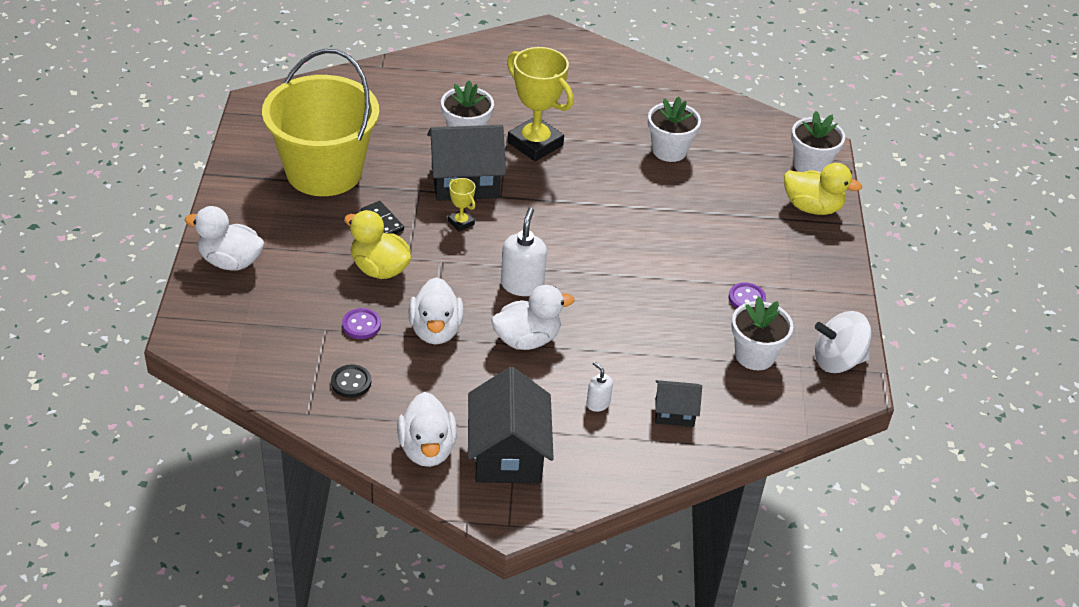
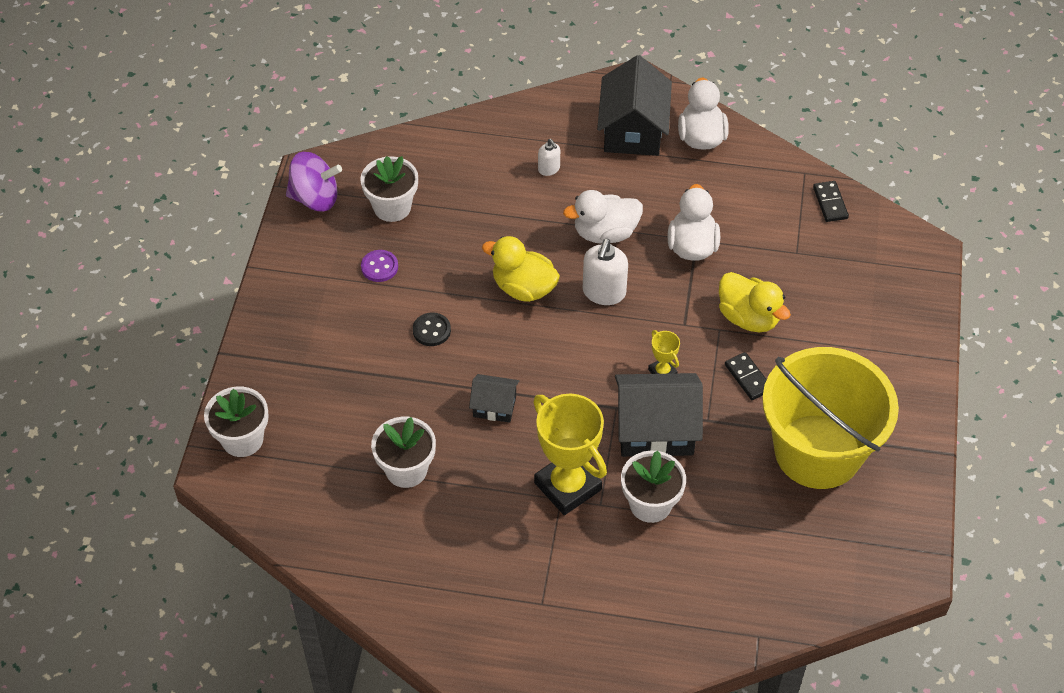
camera: 170 degrees left, 10 degrees up
(230, 261) = (901, 333): white duck -> none
(283, 381) = (830, 203): none -> black domino
(351, 382) = (769, 199): black button -> black button (431, 330)
(361, 325) = (763, 255): purple button -> none
(674, 412) = (482, 158): black house -> black house (494, 406)
(812, 207) = (266, 377): yellow duck -> yellow duck (523, 288)
(837, 361) = (315, 198): white spinning top -> purple spinning top

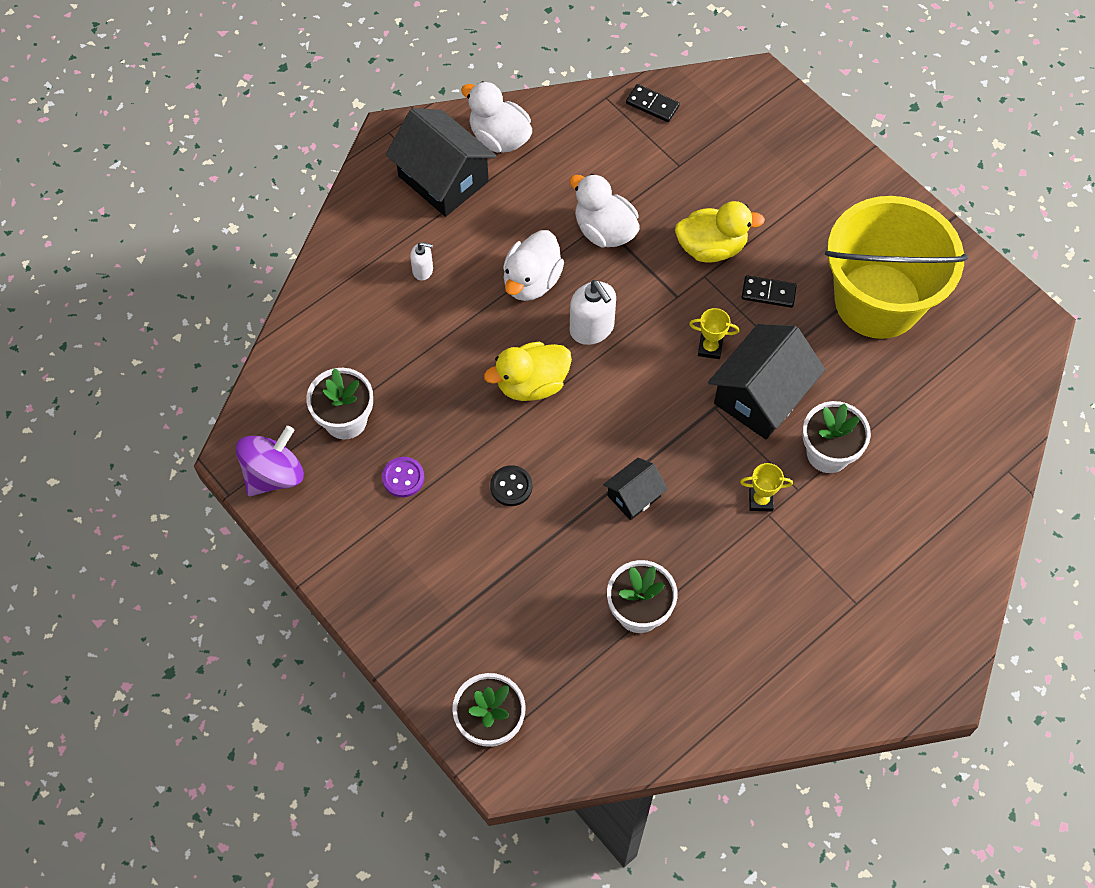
camera: 50 degrees left, 10 degrees up
(567, 486) = (760, 500): yellow trophy -> yellow trophy, size x0.46

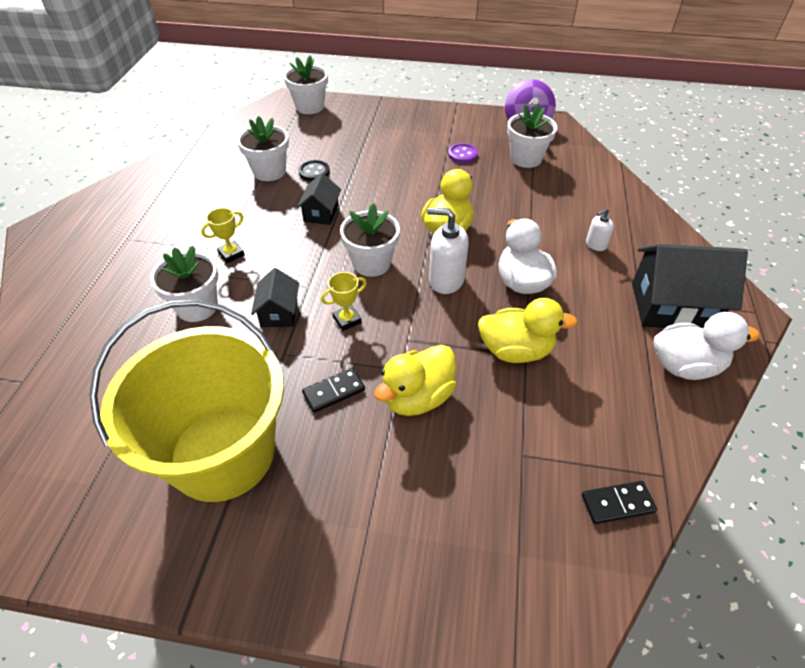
camera: 140 degrees right, 15 degrees down
(511, 486) = (400, 180): black button -> black button (314, 172)
(604, 230) = (516, 350): white duck -> yellow duck
(639, 393) = (371, 263): none -> white flower pot
(761, 396) = (279, 313): black house -> black house, size x0.53

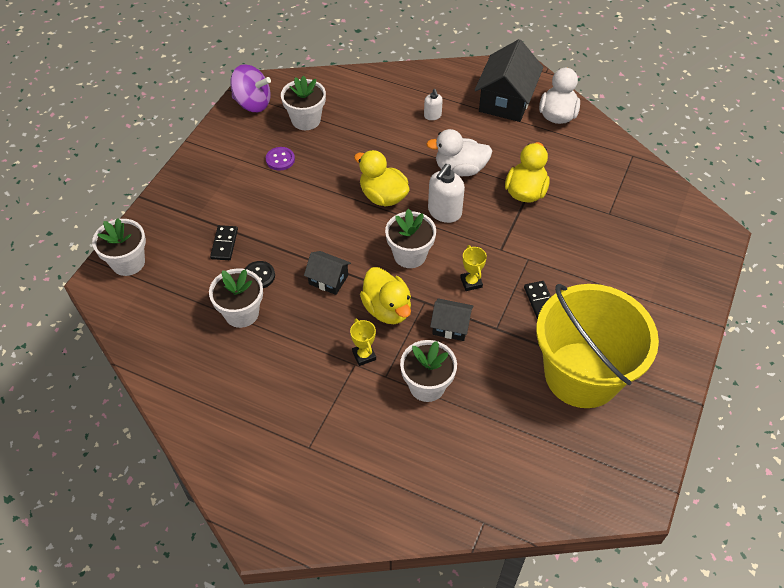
camera: 75 degrees left, 5 degrees up
(417, 397) = (555, 255): yellow duck -> yellow duck (387, 309)
(617, 504) = (647, 182): black domino -> black domino (224, 244)

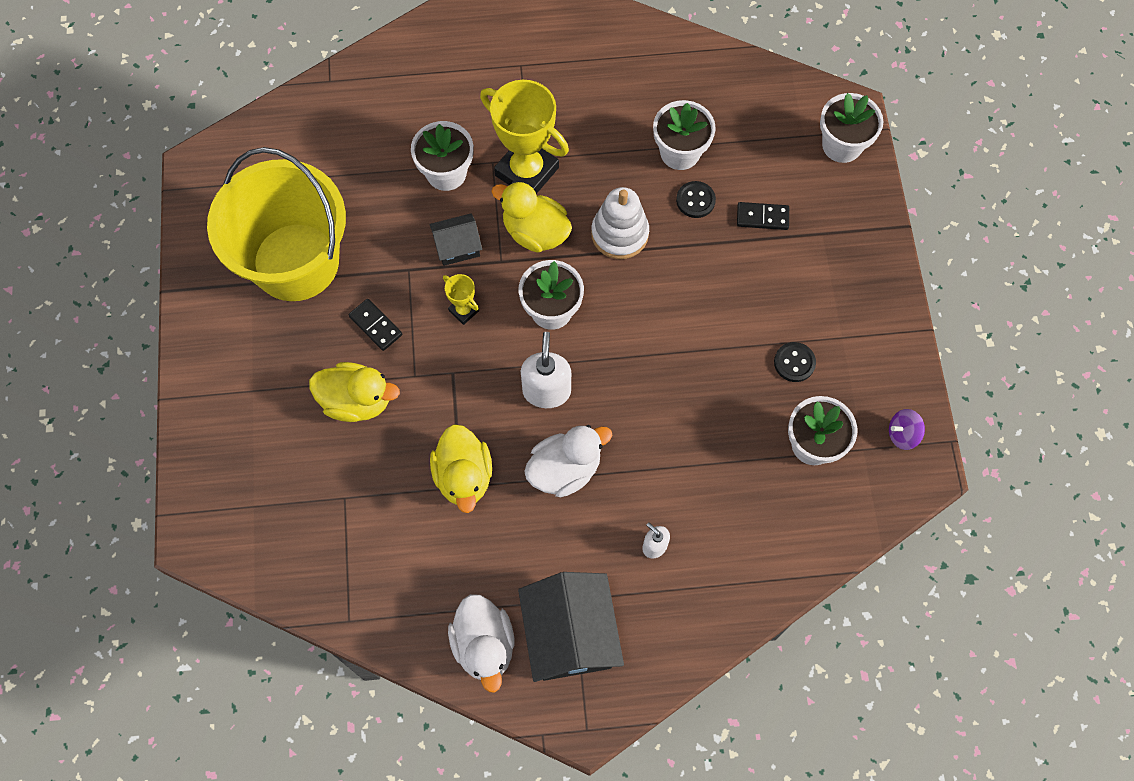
camera: 150 degrees right, 15 degrees up
(224, 244) = (762, 217): black domino -> black domino turned 60 degrees counterclockwise
(252, 103) = (902, 434): purple spinning top -> purple spinning top, size x0.55
(280, 159) = (794, 363): purple button -> black button
(328, 280) = (619, 234): black house -> white stacking toy
(364, 355) = (526, 171): yellow trophy -> yellow trophy, size x2.19
(383, 196) = (633, 375): yellow duck -> yellow duck (357, 401)

